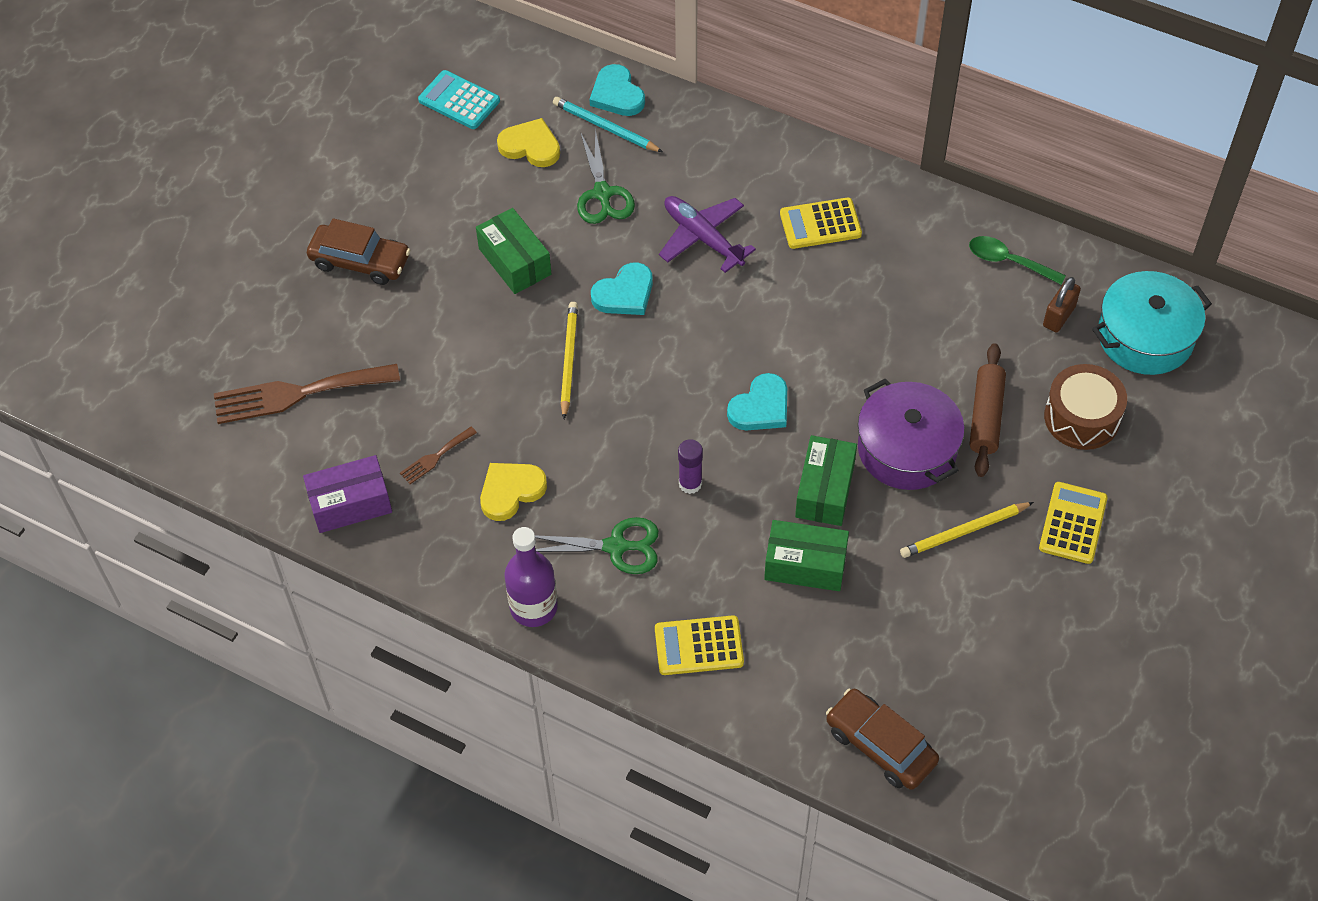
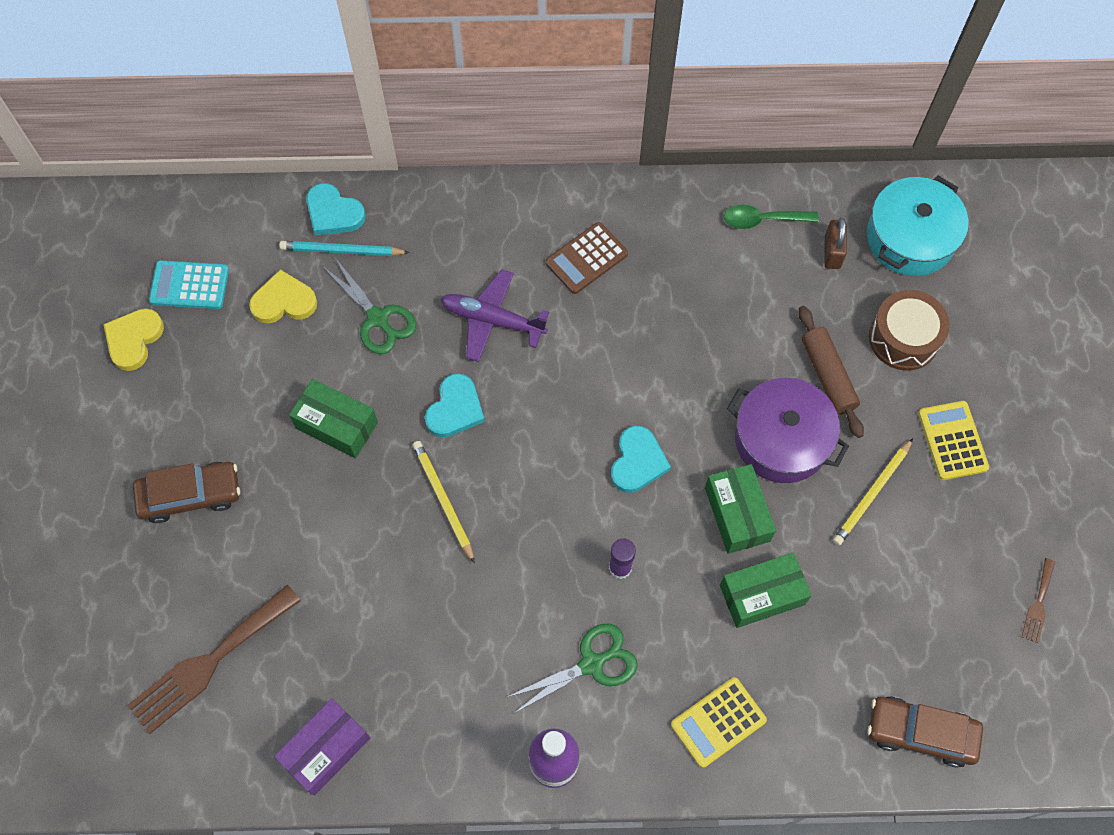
camera: 30 degrees left, 10 degrees up
(435, 457) = (378, 660): brown fork -> brown fork (1038, 604)
(511, 491) = (467, 658): yellow heart -> yellow heart (134, 339)
(820, 224) = (586, 258): yellow calculator -> brown calculator

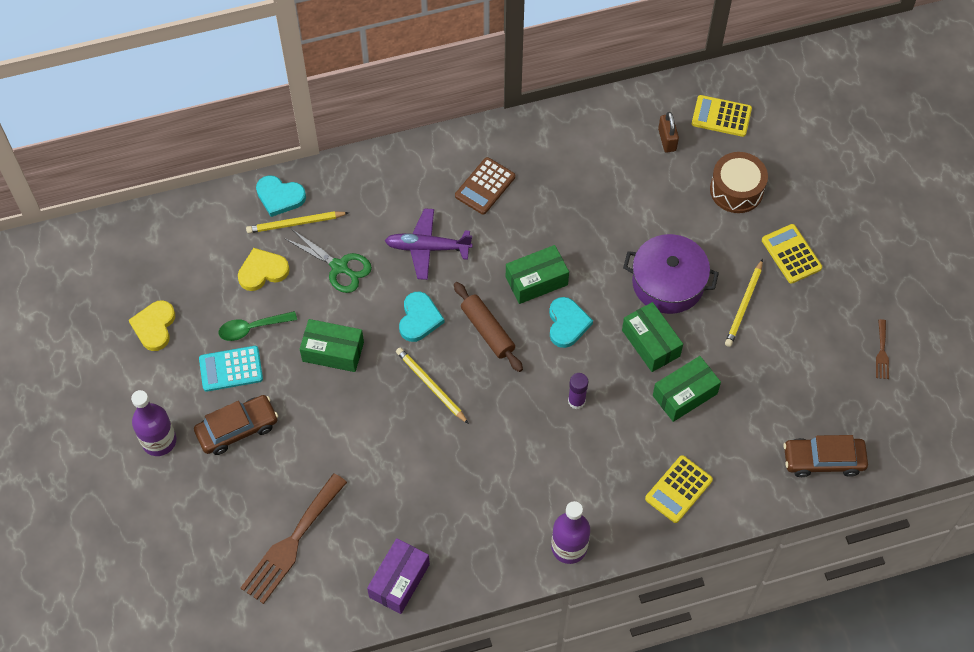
camera: 15 degrees left, 5 degrees down
(92, 486) = (159, 441): none -> purple bottle
(189, 285) = (184, 276): turquoise calculator -> turquoise calculator (231, 369)
(342, 251) = (295, 223): turquoise pencil -> yellow pencil
(592, 664) = (576, 473): green scissors -> none
(615, 396) = (536, 281): none -> green box
(762, 220) = (609, 128): green spoon -> green spoon (252, 328)
(828, 376) = (689, 229): brown rolling pin -> brown rolling pin (487, 331)
(910, 238) = (721, 116): turquoise pot -> yellow calculator

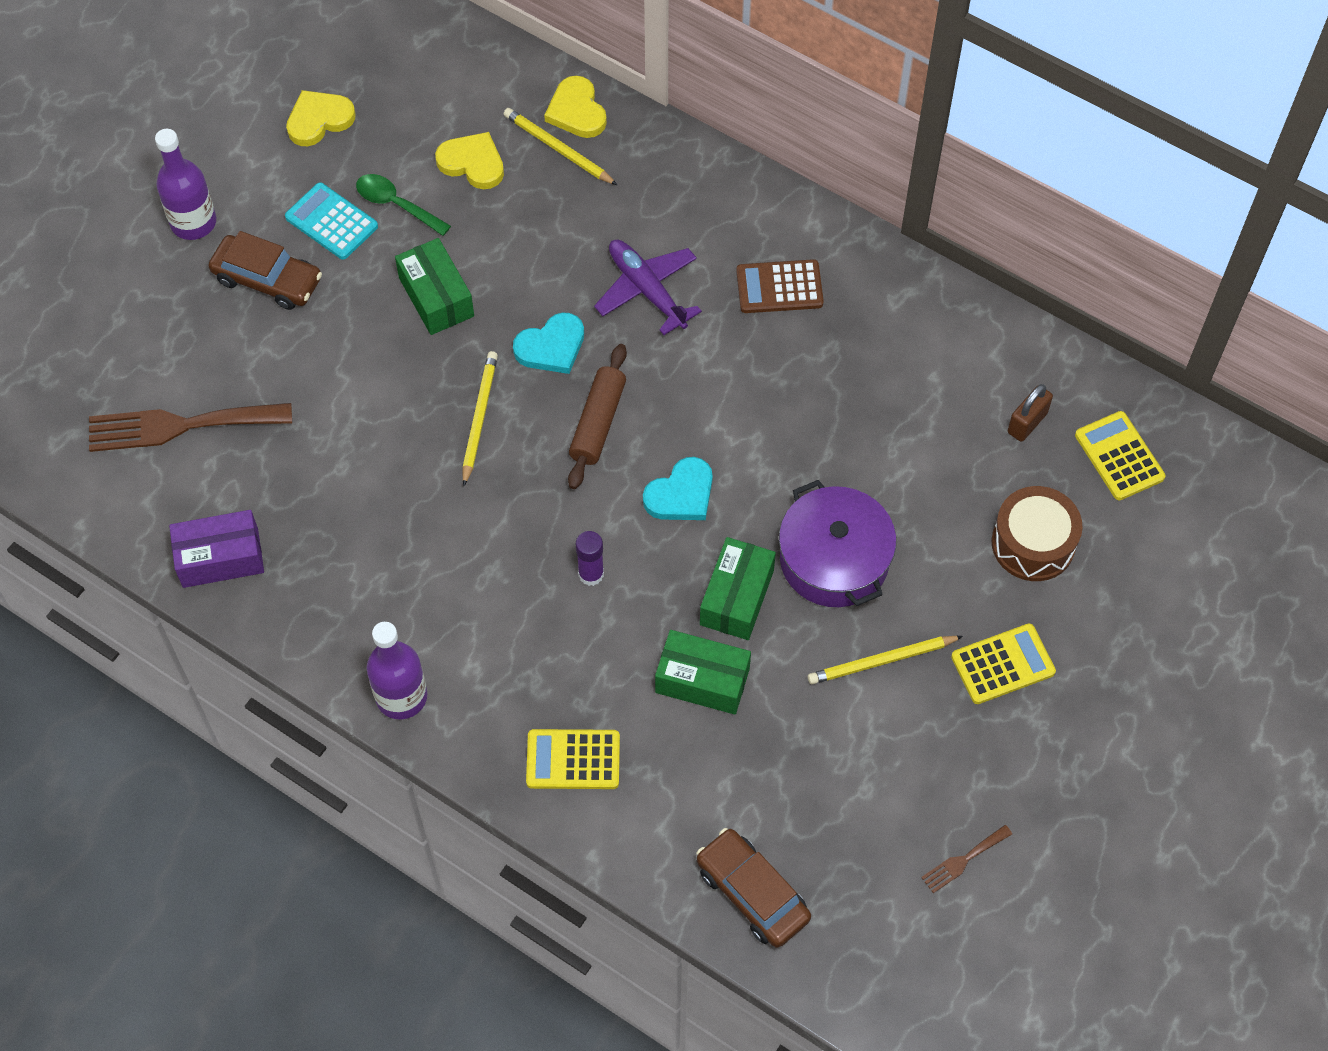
camera: 50 degrees right, 0 degrees up
(280, 197) = (576, 111): turquoise heart -> yellow heart
(339, 267) = (544, 227): green scissors -> none
(536, 281) = (707, 424): green box -> none
(791, 254) = (1003, 664): yellow calculator -> yellow calculator turned 45 degrees clockwise

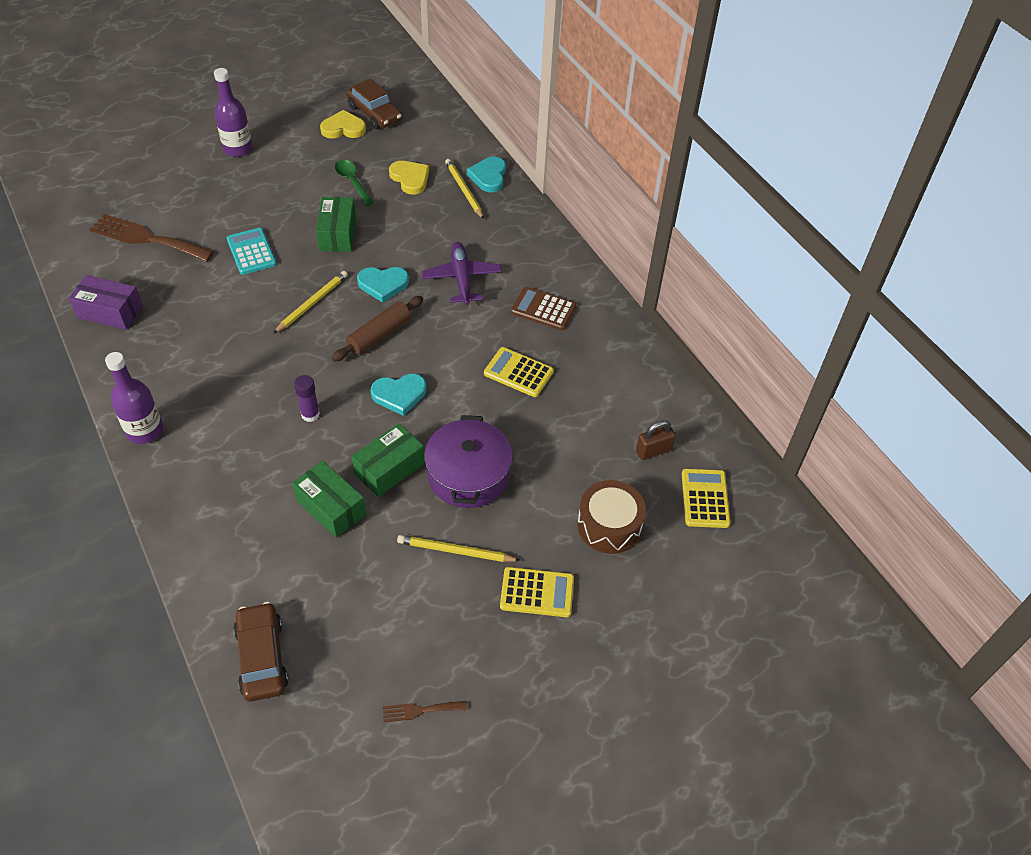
camera: 25 degrees right, 10 degrees down
(267, 280) = (253, 189): brown car -> brown car (374, 113)
(331, 222) = (310, 176): turquoise calculator -> turquoise calculator (251, 252)
(573, 760) = (215, 516): yellow calculator -> yellow calculator (518, 373)
(576, 111) = (488, 176): yellow heart -> turquoise heart

